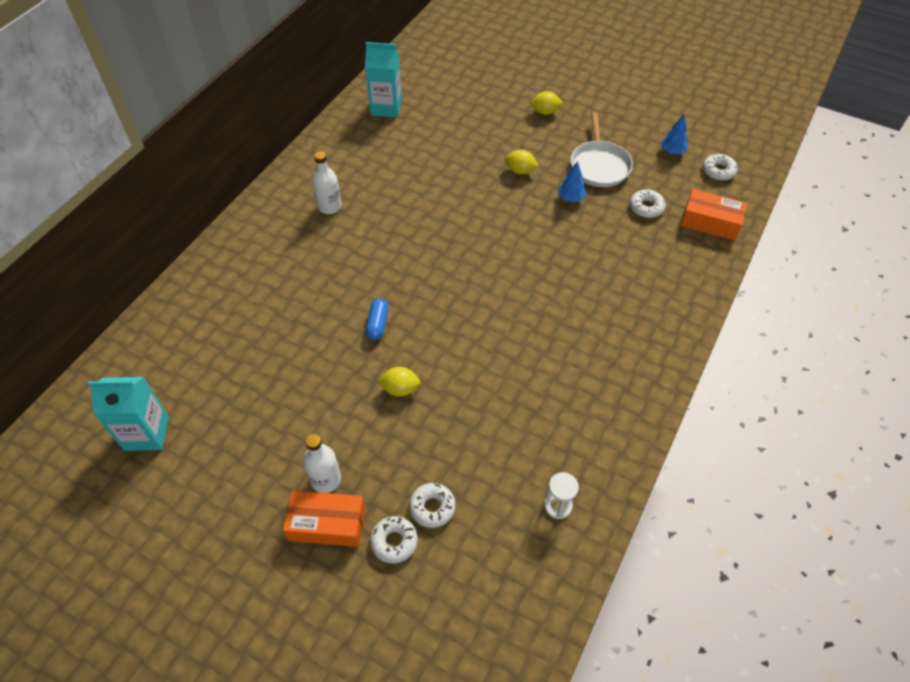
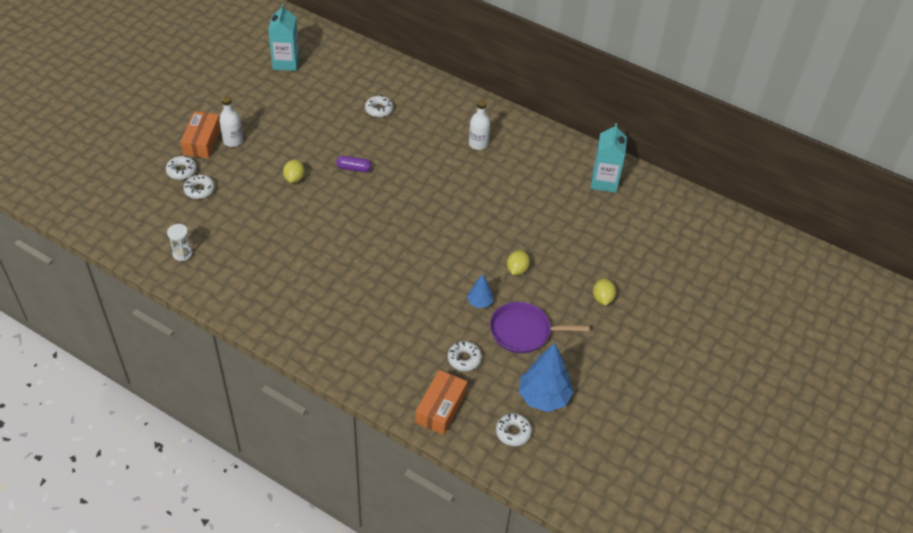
camera: 90 degrees right, 5 degrees down
(263, 307) = (379, 109): none -> white donut
(377, 324) = (354, 168): blue capsule -> purple capsule
(599, 165) = (523, 331): white pan -> purple pan
(672, 151) = (543, 397): blue tree -> blue tree, size x1.91

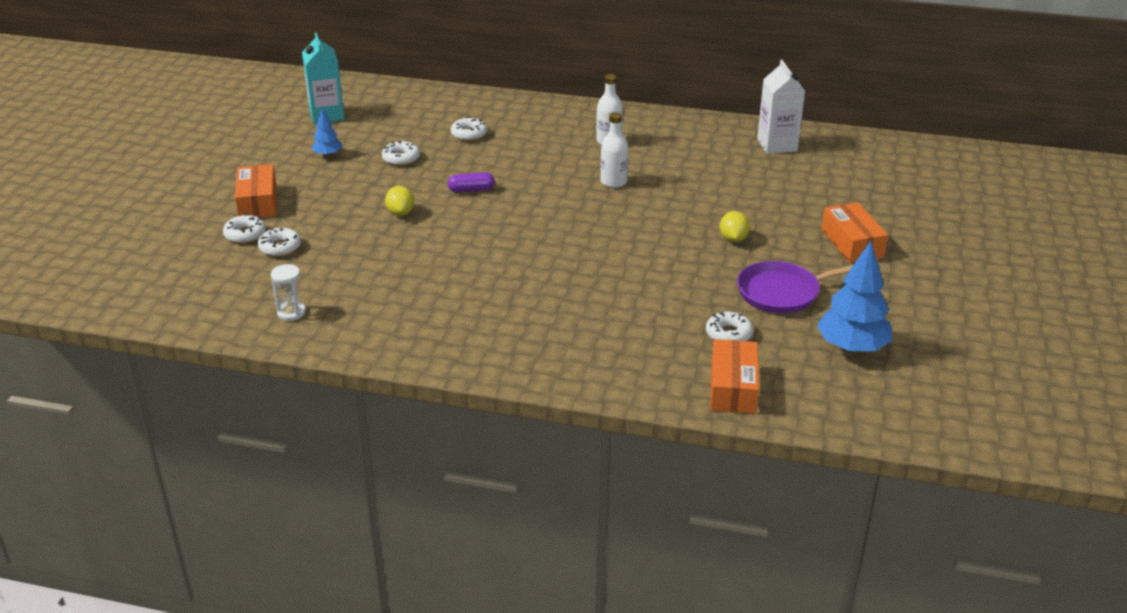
camera: 15 degrees left, 15 degrees down
(233, 141) = (299, 194): white bottle -> white bottle (613, 182)
(479, 302) = (710, 277): blue tree -> blue tree (327, 155)
(513, 432) = (840, 390): white donut -> white donut (401, 158)
(602, 298) = (852, 243): yellow lemon -> orange box
(604, 181) = (777, 145): turquoise carton -> white carton

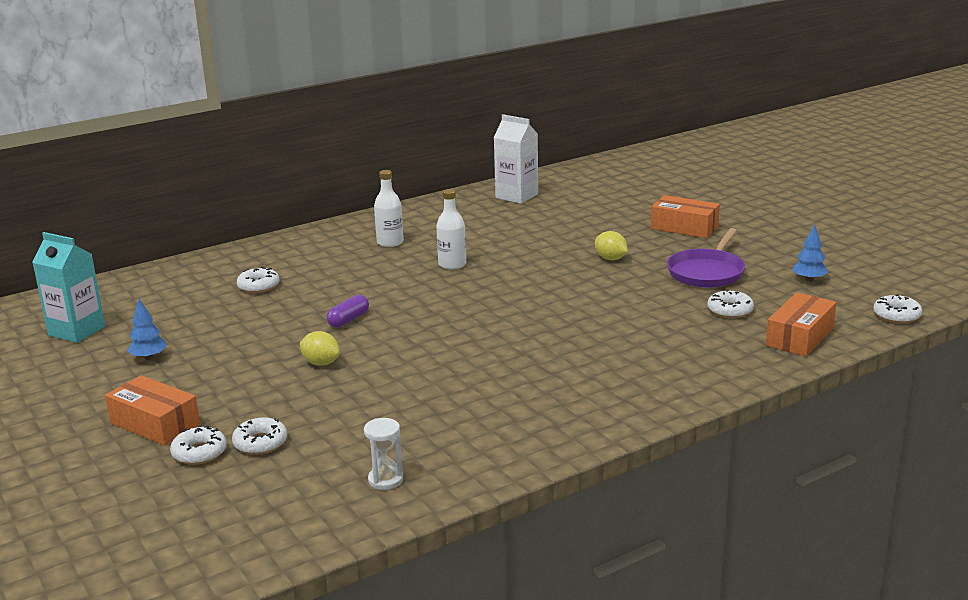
camera: 45 degrees left, 10 degrees down
(401, 158) = (232, 328): white donut -> white donut (896, 315)
(733, 388) = (799, 337): orange box -> orange box turned 75 degrees clockwise
(852, 347) = (809, 280): blue tree -> blue tree, size x0.52

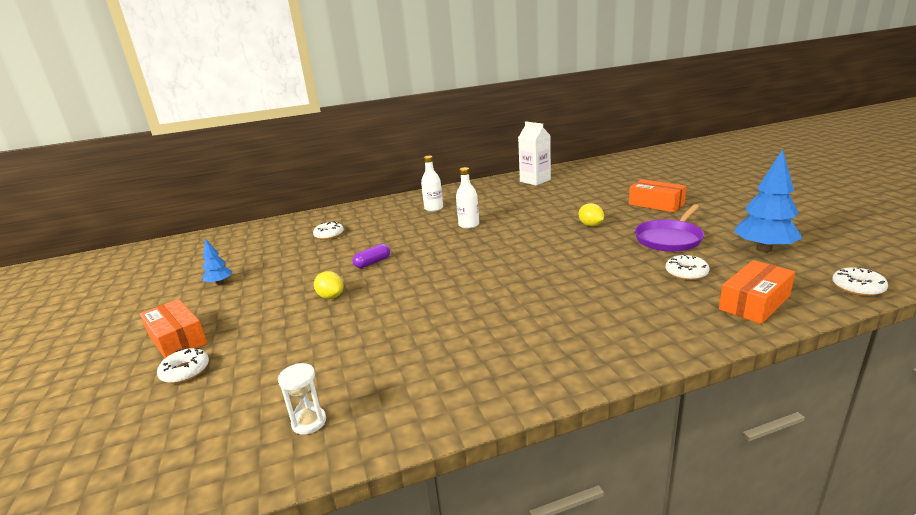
camera: 15 degrees right, 0 degrees up
(77, 331) = (193, 260): turquoise carton -> none
(260, 443) = (236, 367): white donut -> none
(809, 280) = (763, 249): blue tree -> blue tree, size x1.91

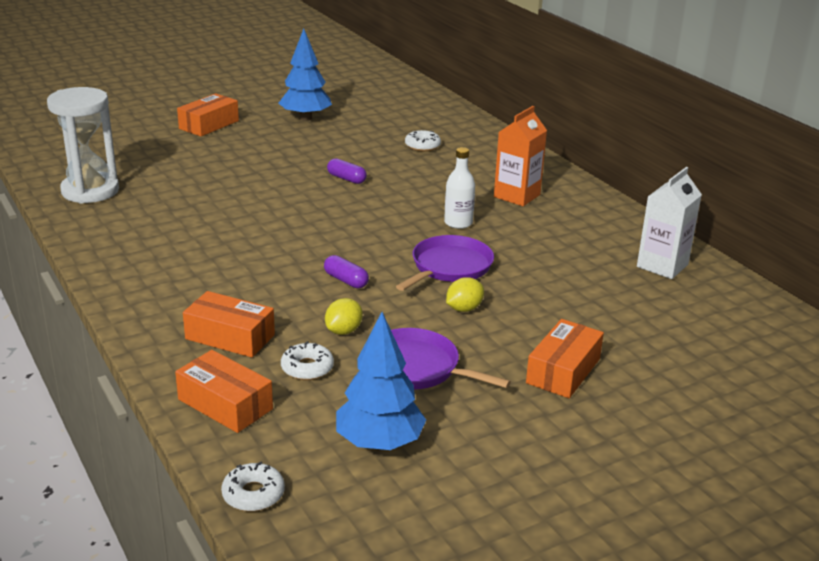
camera: 75 degrees right, 5 degrees up
(185, 371) = (163, 138): white donut -> none
(219, 283) = (305, 118): blue tree -> blue tree, size x1.91
(309, 422) = (90, 191): white hourglass -> white hourglass, size x2.28
(331, 296) = (272, 170): yellow lemon -> yellow lemon (344, 331)
(433, 208) = (517, 196): white bottle -> orange carton
(534, 228) = (449, 267): none -> purple pan
(553, 261) = (346, 280): none -> purple capsule
(652, 305) = (230, 337): none -> orange box

